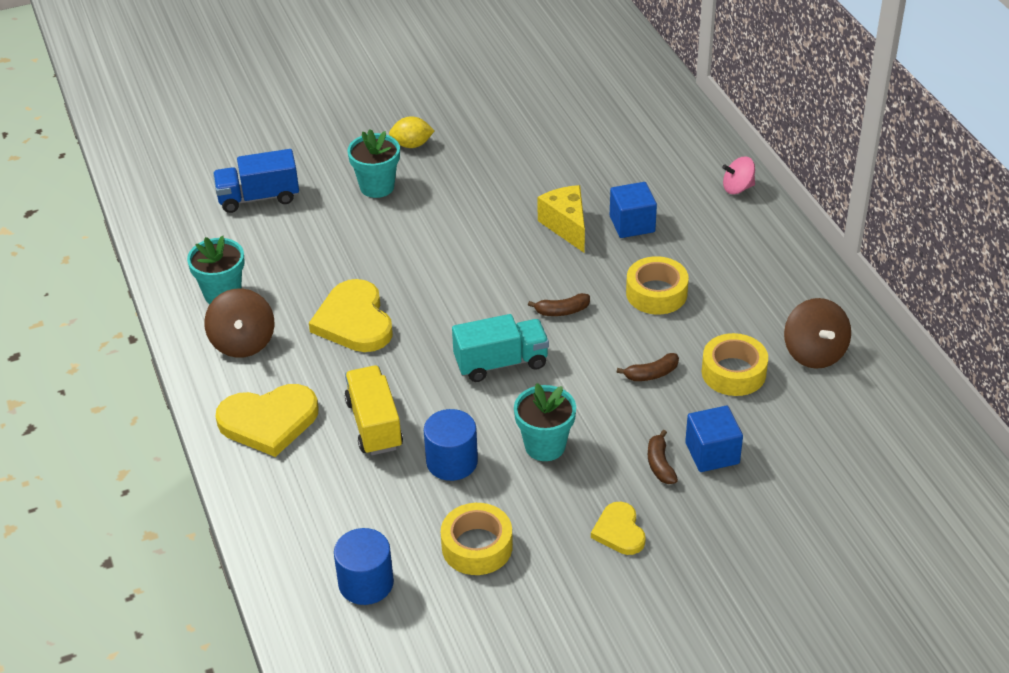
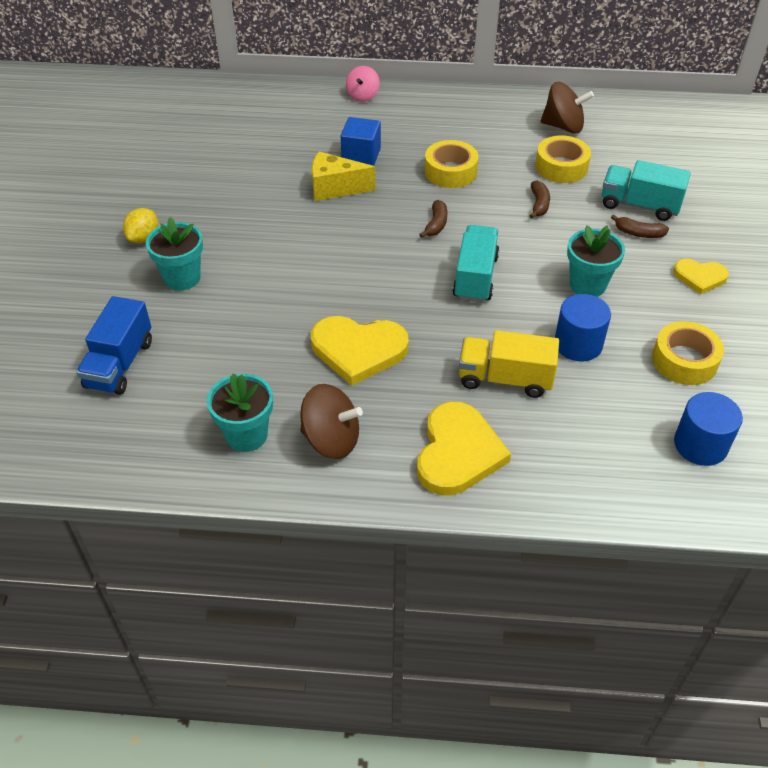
camera: 65 degrees left, 5 degrees up
(712, 453) = (639, 205): blue cube -> turquoise truck

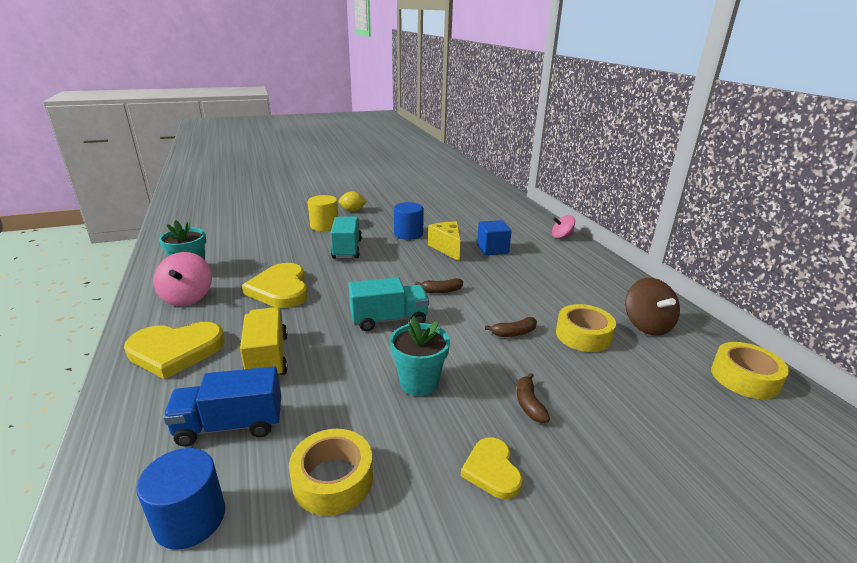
camera: 65 degrees right, 20 degrees down
(120, 364) = (245, 227): blue truck -> blue truck (230, 425)
(182, 278) = (324, 226): turquoise flower pot -> yellow cylinder
(331, 440) = (187, 297): brown spinning top -> pink spinning top
(450, 171) = (513, 284): yellow tape -> yellow tape (744, 378)
(578, 344) = (328, 392): blue cylinder -> blue cylinder (408, 234)
(639, 205) = (578, 397): turquoise truck -> turquoise truck (347, 249)

